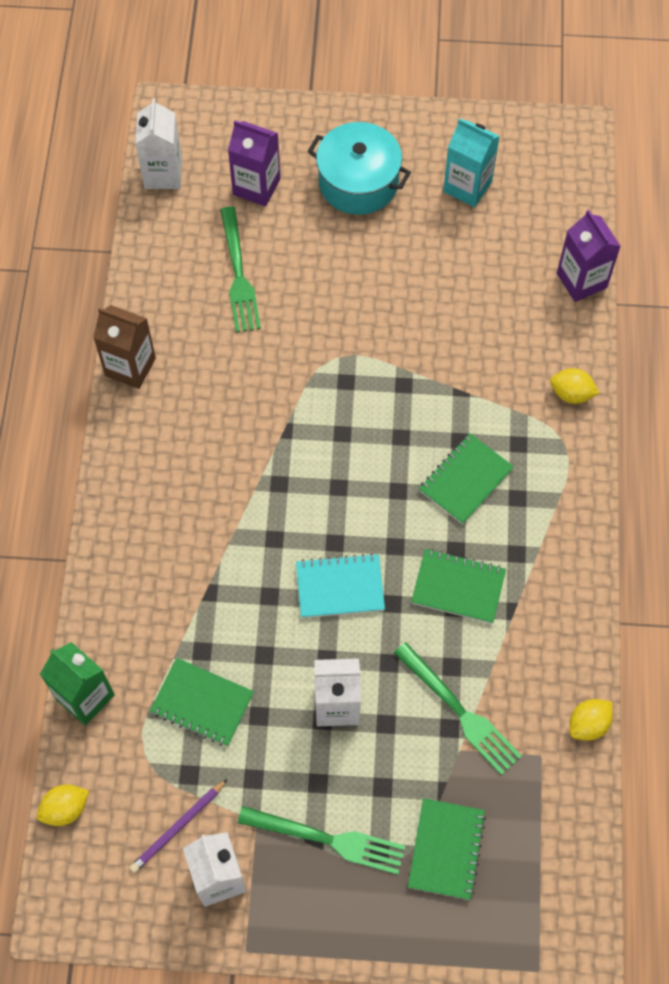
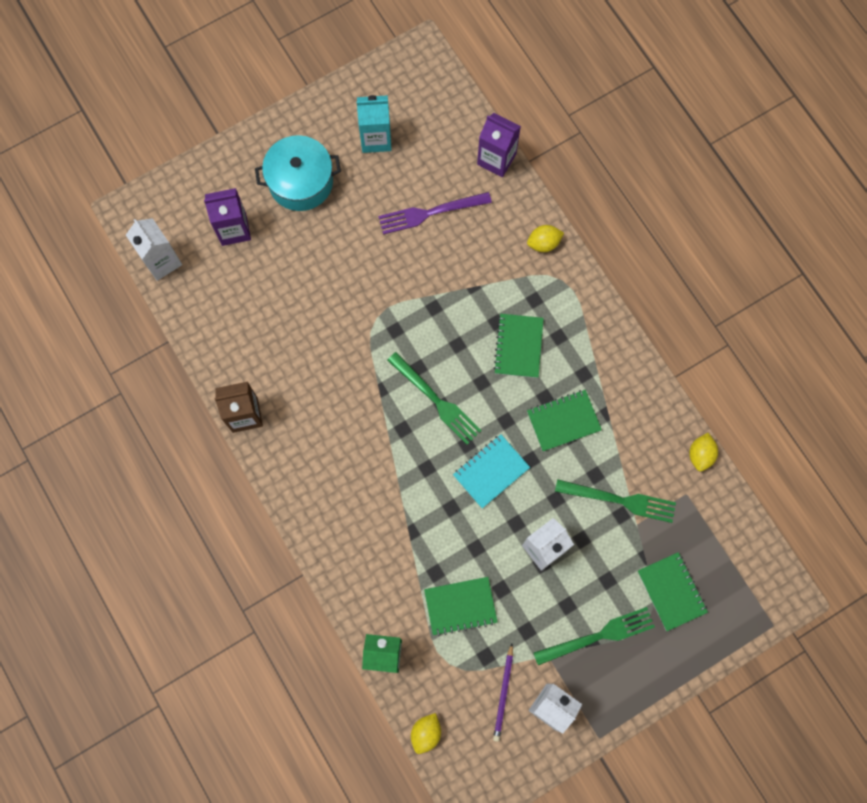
camera: 35 degrees left, 10 degrees up
(239, 275) = (269, 302): green fork -> green fork (437, 401)
(469, 290) = (429, 213): none -> purple fork

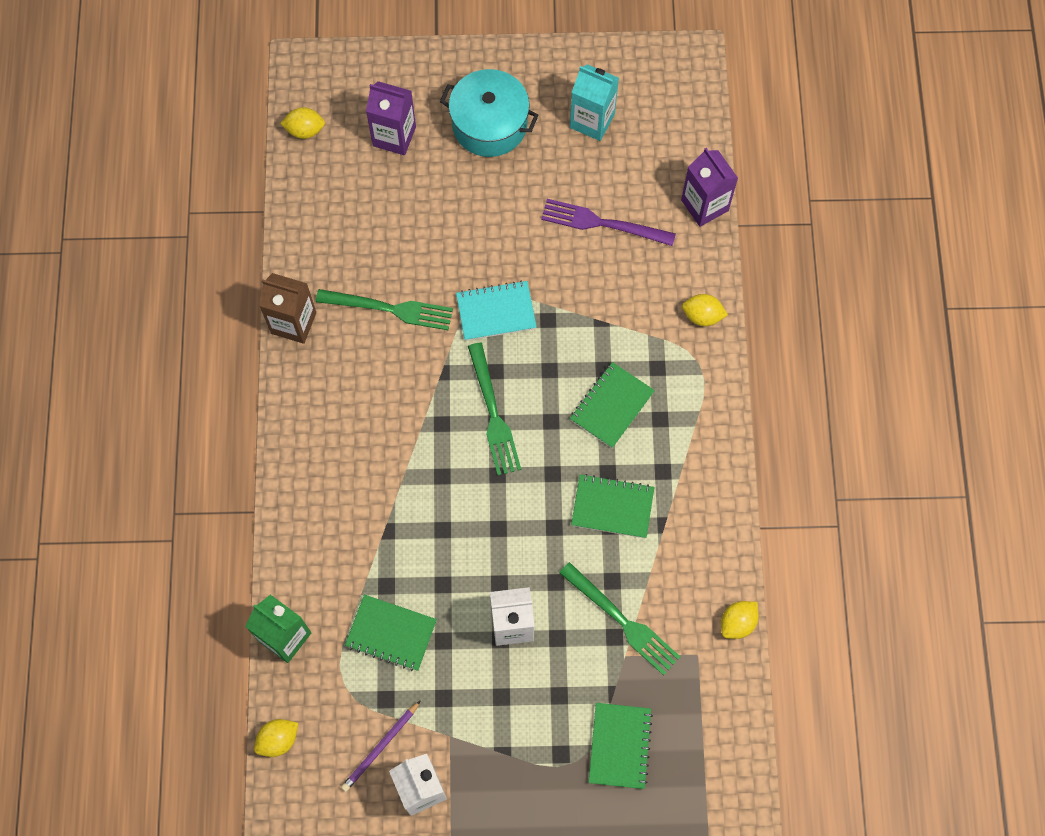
camera: 30 degrees right, 5 degrees down
(162, 261) = (305, 130): white carton -> yellow lemon
(491, 471) = (505, 516): turquoise notebook -> turquoise notebook (496, 312)
(599, 635) = (516, 746): green fork -> green fork (391, 309)

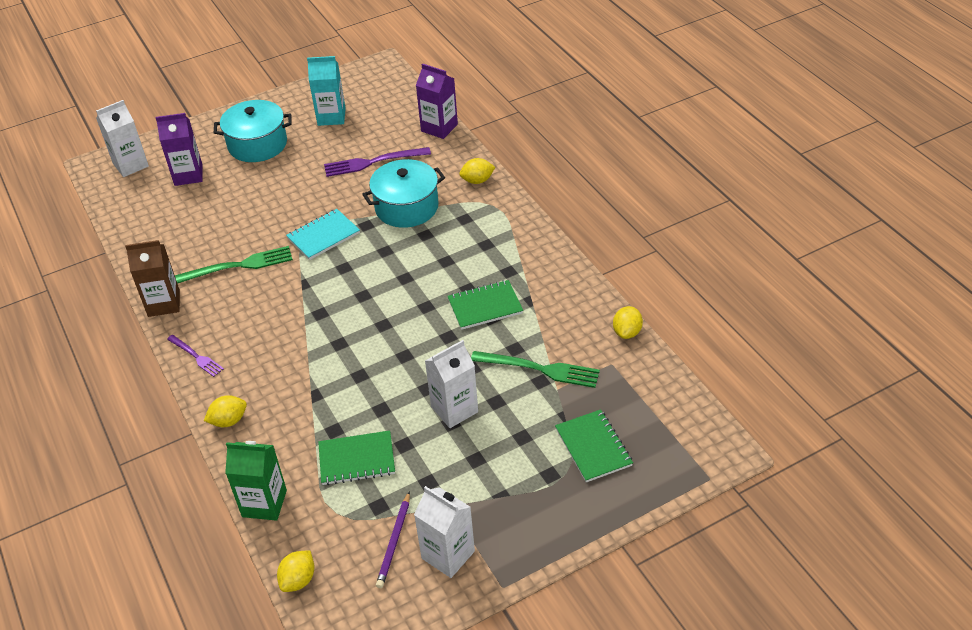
camera: 25 degrees left, 25 degrees down
(297, 416) = (197, 357): none -> purple fork
(305, 130) = (116, 196): yellow lemon -> yellow lemon (229, 421)
(339, 85) = (130, 165): none -> white carton
(494, 415) = (358, 292): green fork -> none
(604, 315) = (406, 207): none -> turquoise pot
(611, 406) = (445, 252): green notebook -> none

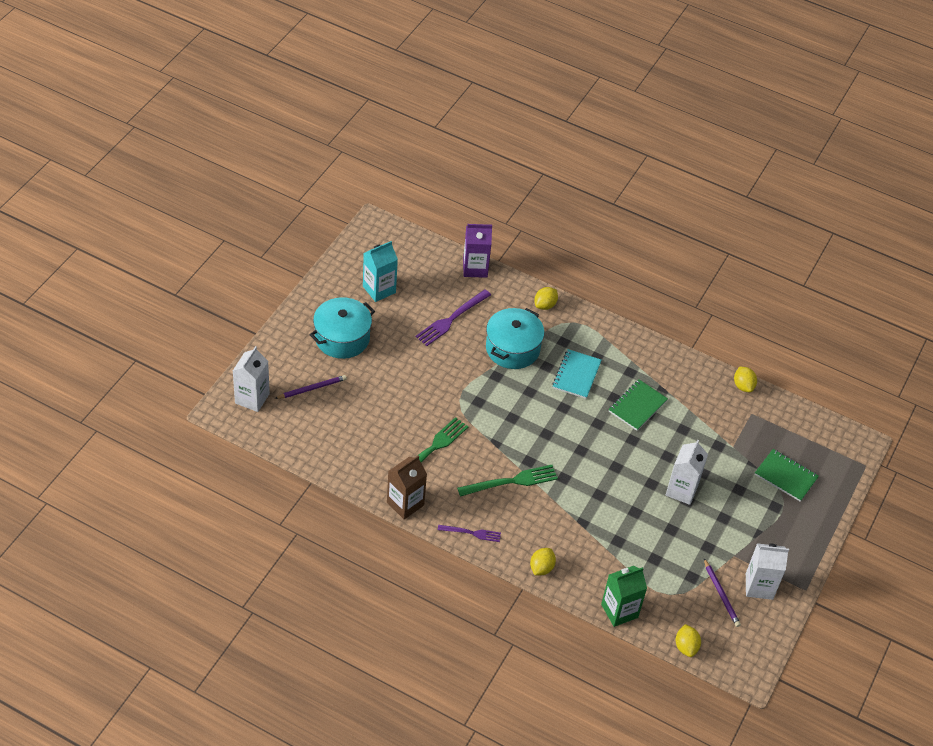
camera: 40 degrees left, 5 degrees up
(188, 175) = (312, 388): purple carton -> purple pencil
(323, 236) = (472, 398): turquoise notebook -> turquoise notebook (576, 375)
(357, 460) = (651, 554): green notebook -> none
(541, 369) = (711, 437): green fork -> green fork (512, 481)

